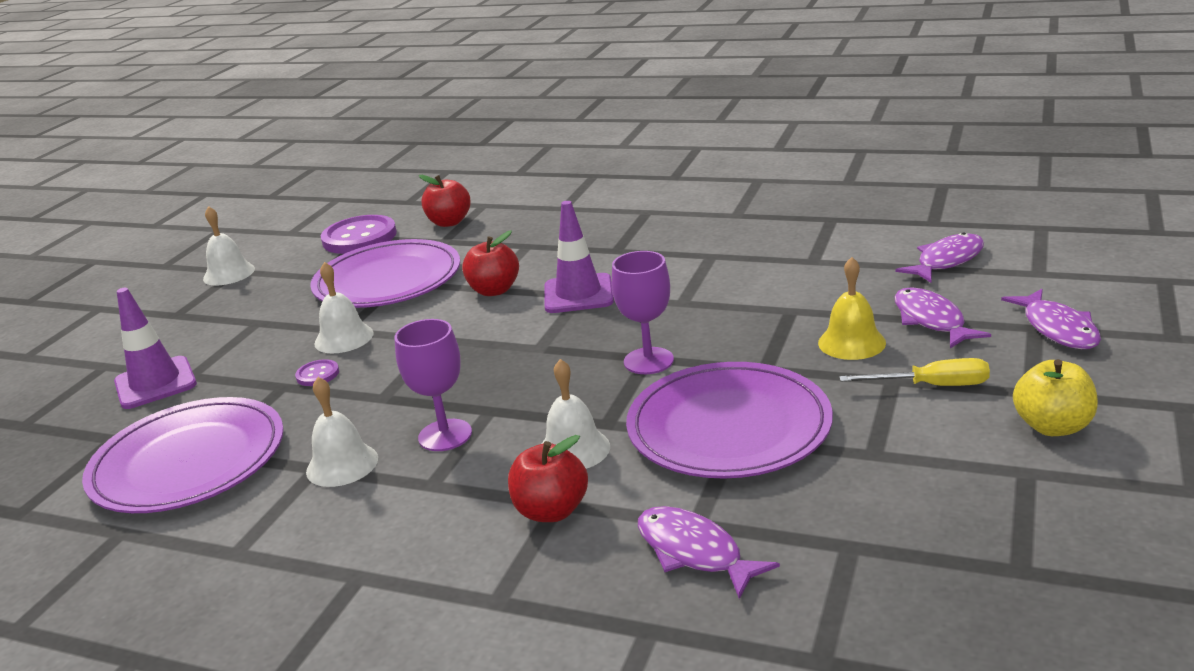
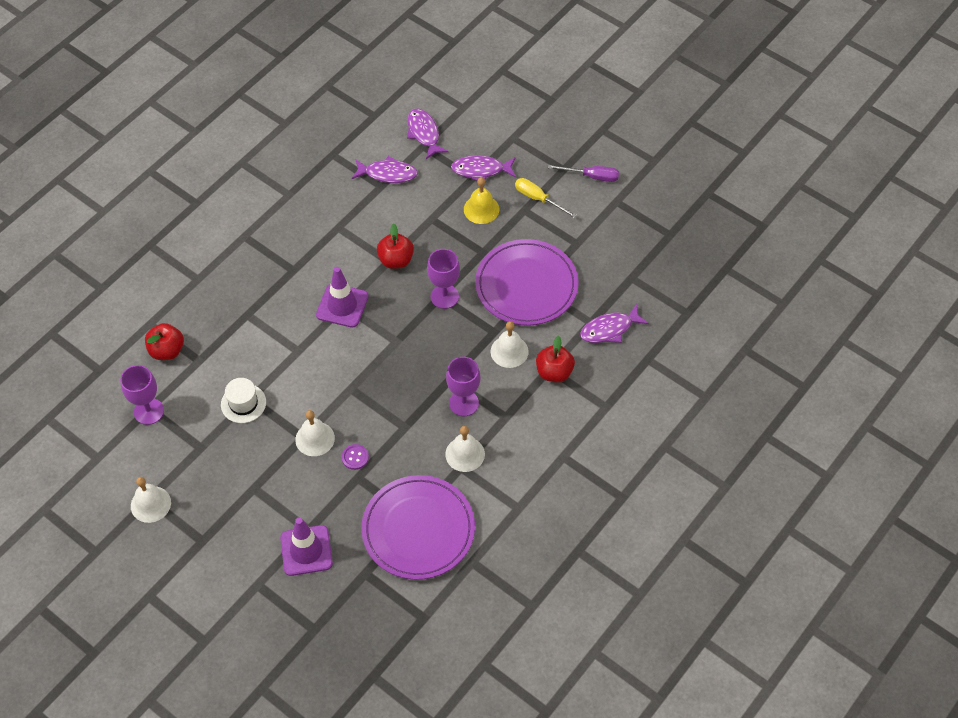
camera: 75 degrees left, 30 degrees up
(359, 237) = (149, 411): purple button -> purple goblet
(388, 280) = (243, 403): purple plate -> white hat
(494, 290) = (304, 347): red apple -> red apple (396, 260)
(932, 386) = (538, 199): yellow screwdriver -> yellow screwdriver turned 75 degrees counterclockwise
(1052, 426) = (592, 176): yellow apple -> purple screwdriver
(1057, 329) = (519, 131): purple fish -> purple fish (388, 174)

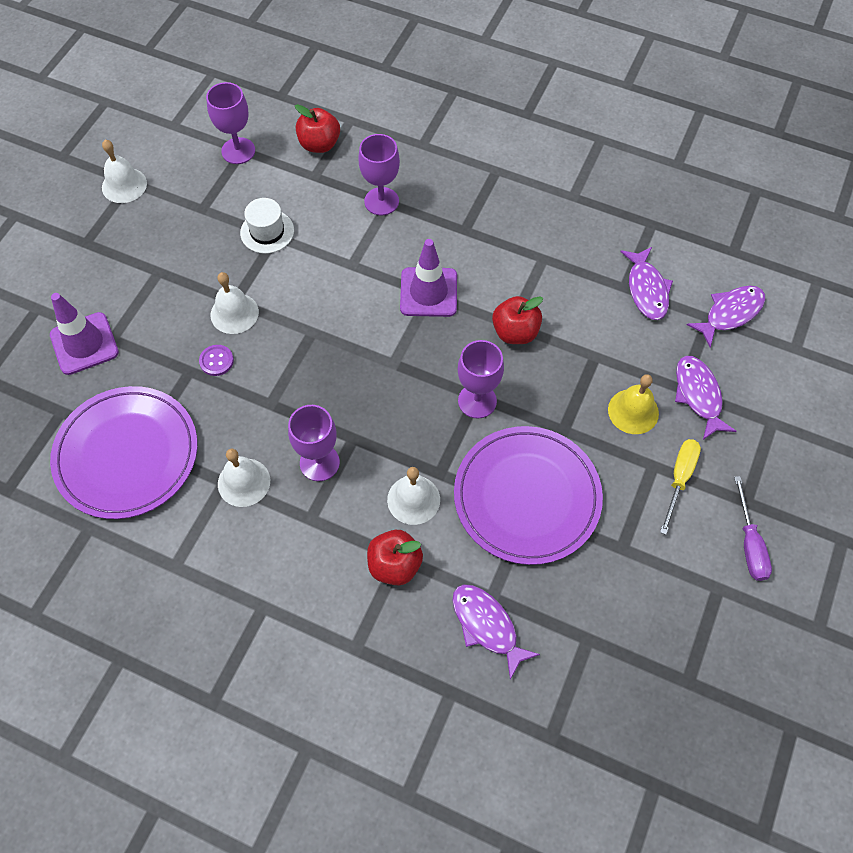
camera: 75 degrees right, 5 degrees up
(244, 318) = (381, 201): none -> purple goblet

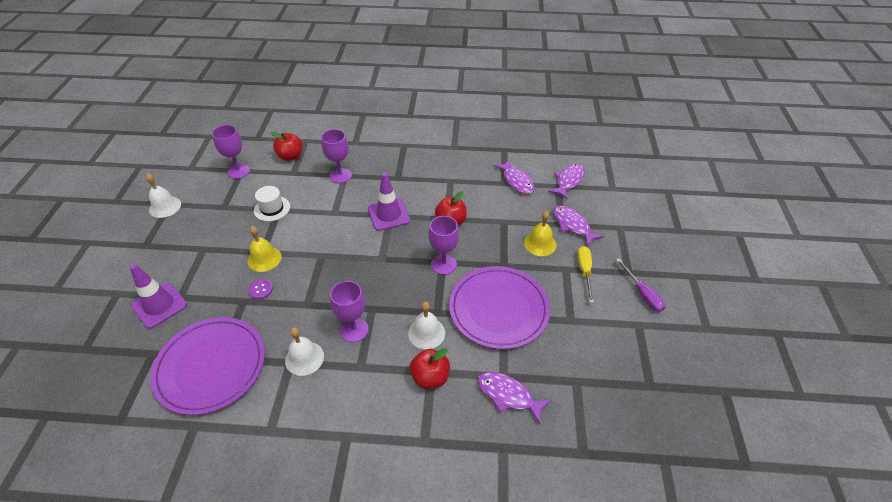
camera: 20 degrees left, 15 degrees down
(234, 313) = (264, 258): white bell -> yellow bell

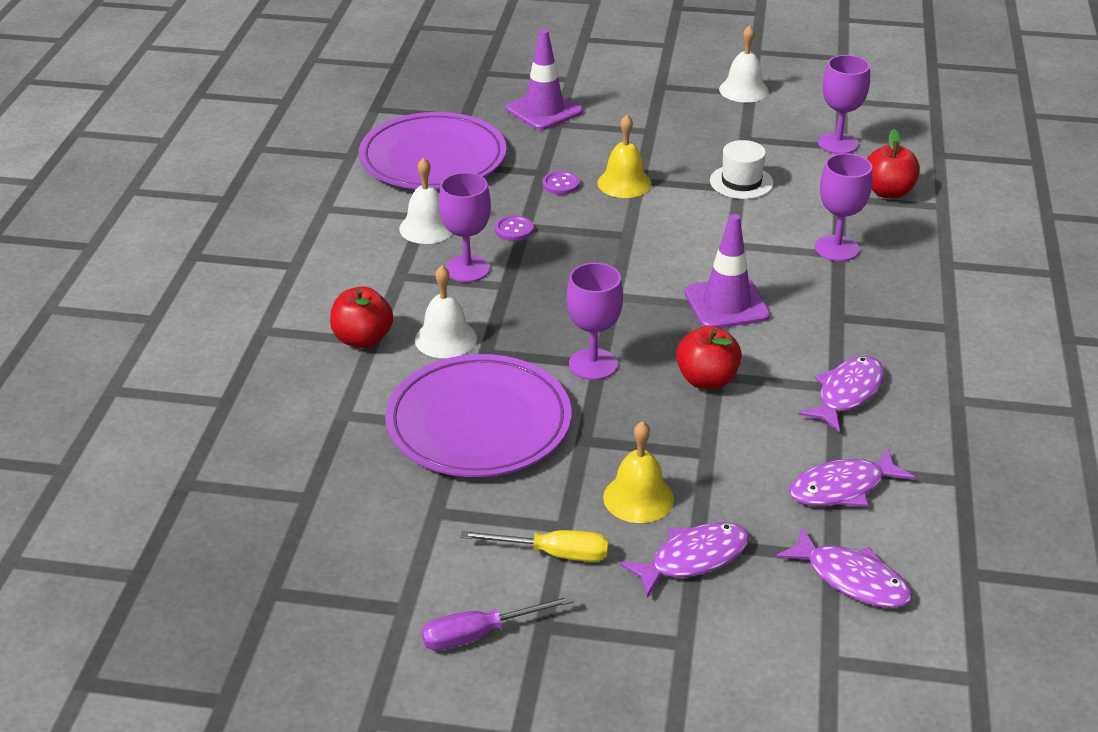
camera: 95 degrees right, 10 degrees down
(311, 310) = (514, 230): none -> purple button
(508, 395) = (307, 415): purple fish -> purple fish (847, 393)

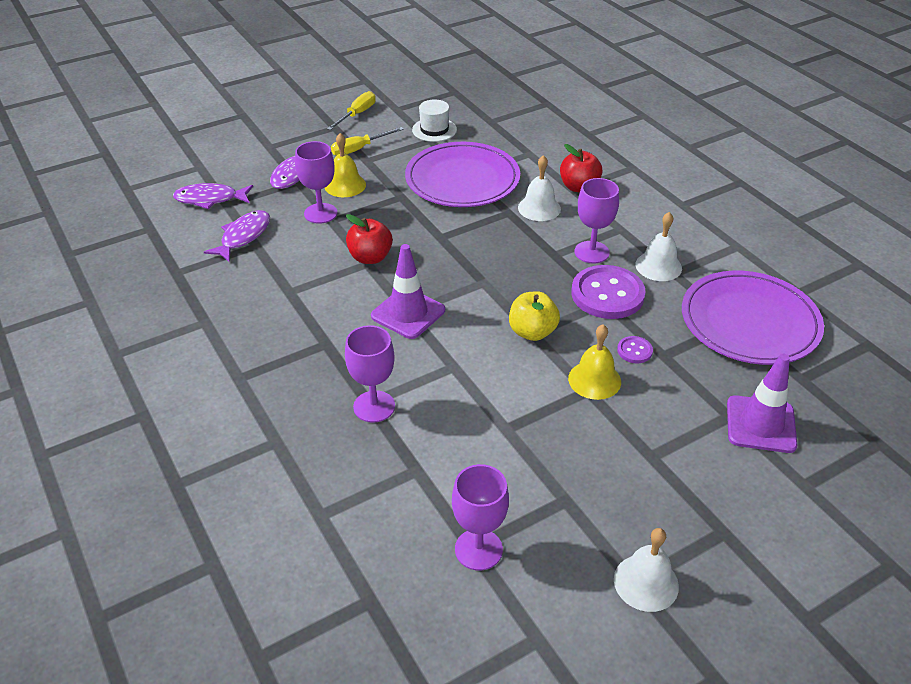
camera: 140 degrees right, 5 degrees up
(479, 634) = (357, 114): purple screwdriver -> yellow screwdriver
(514, 230) = (607, 294): purple button -> purple button, size x2.22
(593, 364) = (443, 234): purple goblet -> purple goblet (320, 213)
(627, 235) = (532, 332): none -> yellow apple
(741, 182) = (511, 437): white hat -> white hat (434, 130)
(847, 393) = (279, 290): purple fish -> none
(888, 192) = (380, 503): red apple -> none

